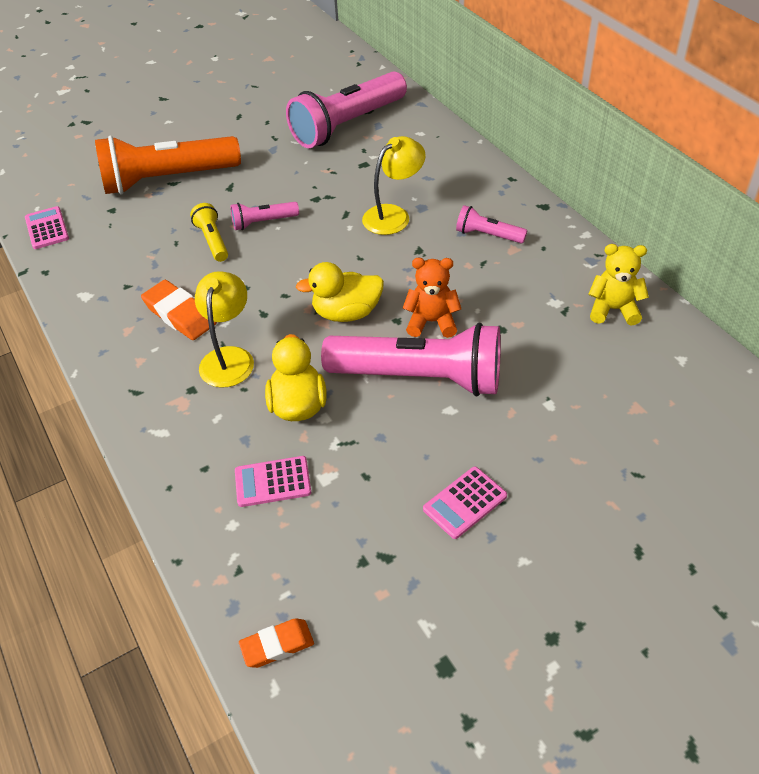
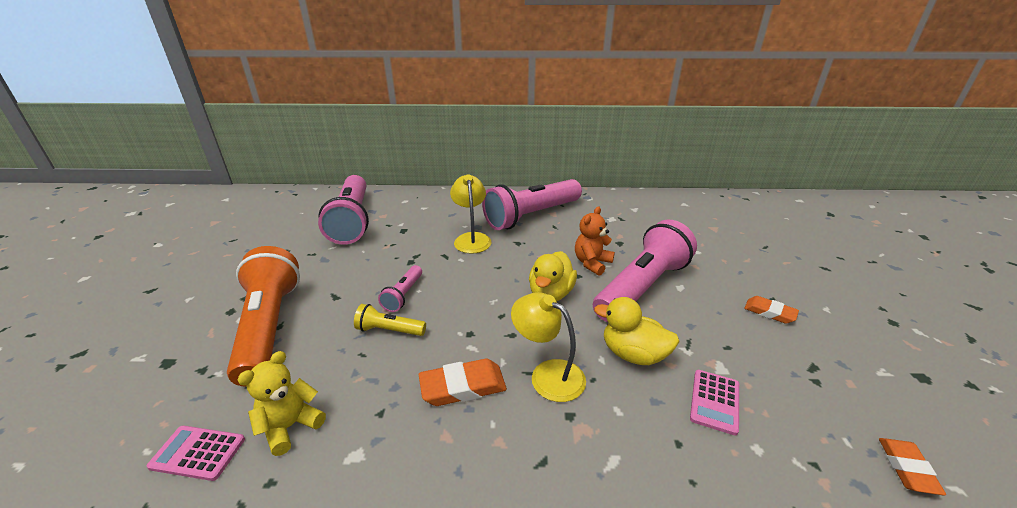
camera: 60 degrees left, 15 degrees down
(168, 179) = (269, 327): orange flashlight -> orange flashlight turned 150 degrees clockwise
(465, 502) = (769, 312): pink calculator -> orange eraser
(488, 235) = (532, 216): pink flashlight -> pink flashlight, size x2.19
(613, 309) = (632, 206): yellow teddy bear -> yellow teddy bear (290, 426)

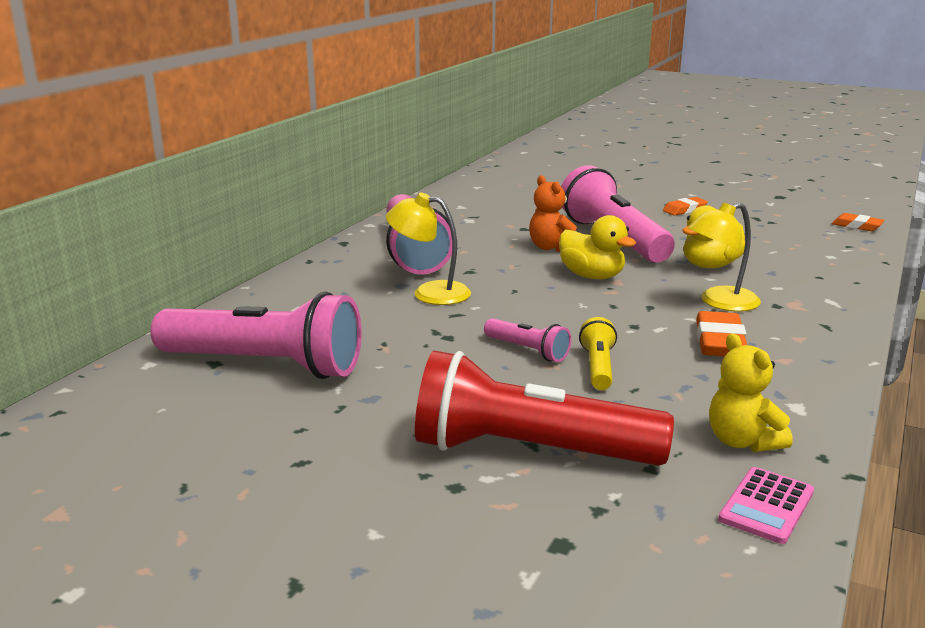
camera: 65 degrees left, 10 degrees down
(269, 327) = (530, 451): orange flashlight -> red flashlight
(389, 330) = (598, 367): yellow flashlight -> yellow flashlight turned 150 degrees clockwise
(714, 401) = (780, 254): pink calculator -> none

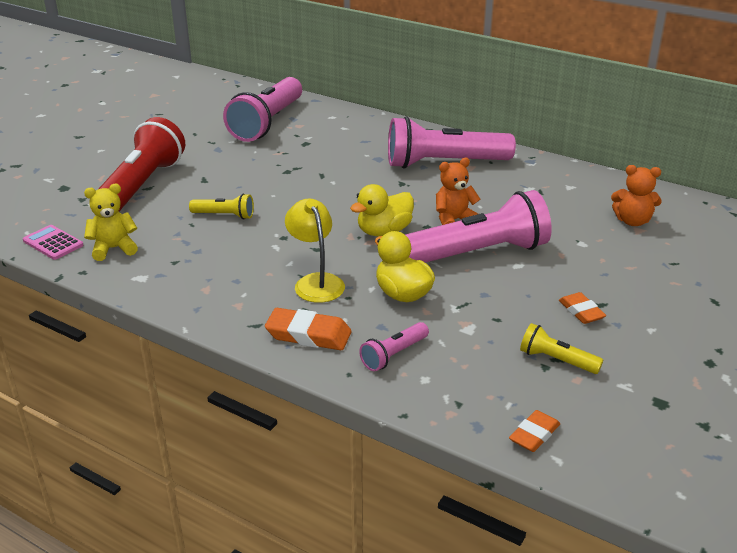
camera: 95 degrees right, 10 degrees up
(430, 293) = (361, 167): yellow lamp -> none
(523, 190) = (632, 221): none -> orange teddy bear
(527, 350) = (257, 195): pink flashlight -> pink flashlight (394, 355)
(719, 342) = (244, 267): orange eraser -> orange eraser (308, 335)
(759, 218) = (556, 360): none -> yellow flashlight

